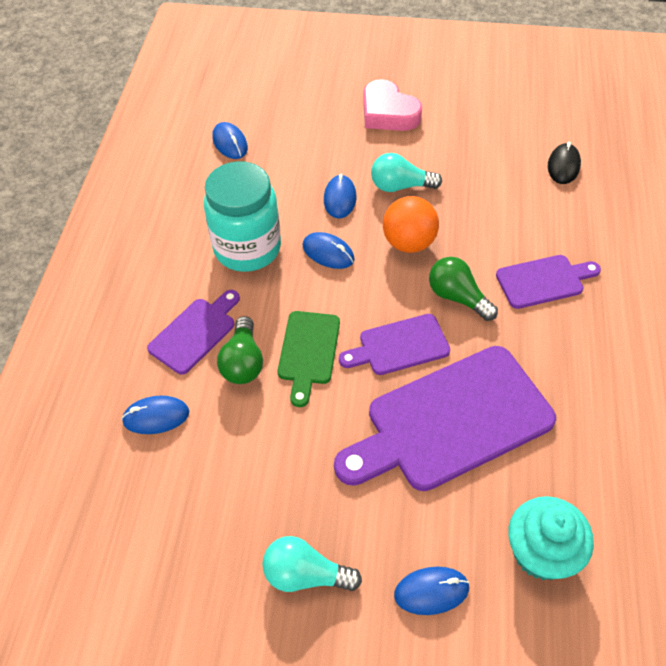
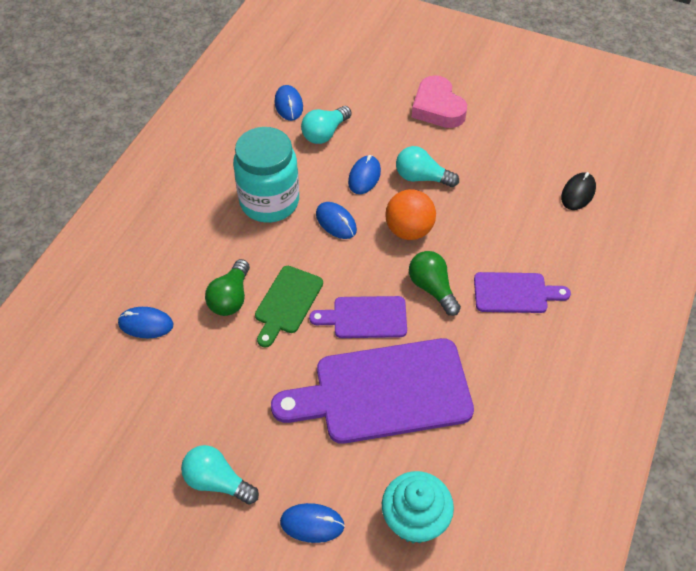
camera: 15 degrees right, 0 degrees up
(195, 333) = (201, 263): purple cutting board -> none
(280, 164) = (325, 133): none -> turquoise light bulb

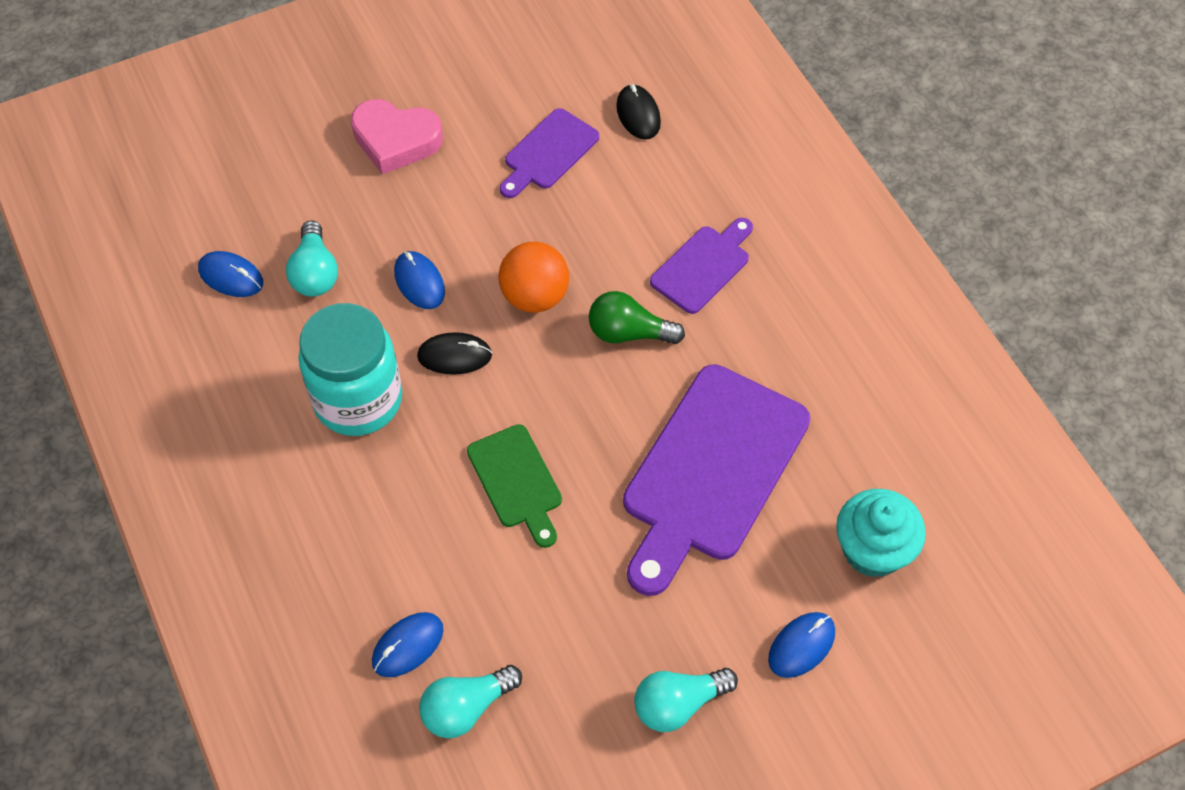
camera: 50 degrees left, 5 degrees up
(230, 298) = (455, 533): green light bulb -> none
(336, 222) = (454, 356): blue mouse -> black mouse
(365, 317) = (606, 421): purple cutting board -> purple cutting board (548, 153)
(421, 177) = (477, 231): turquoise light bulb -> turquoise light bulb (466, 708)

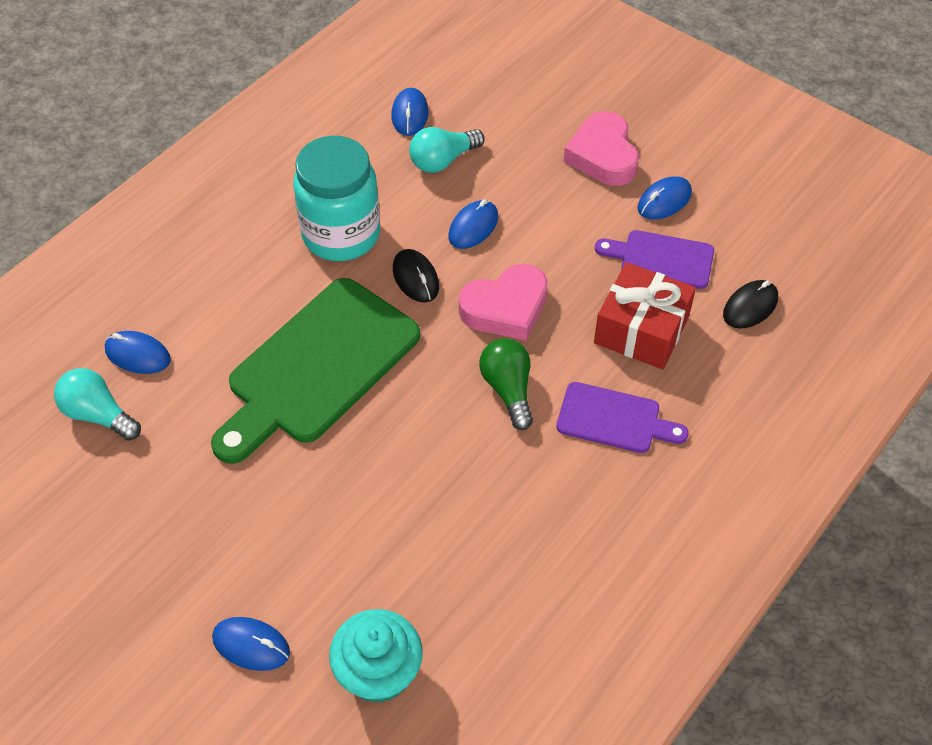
camera: 65 degrees right, 5 degrees down
(482, 119) = (664, 201): none -> blue mouse
(517, 481) = (318, 367): green cutting board -> green cutting board, size x1.92
(535, 296) = (506, 308): orange ball -> pink heart
(618, 203) = (641, 330): none -> red gift
(678, 704) = (156, 565): turquoise light bulb -> none
(711, 471) = (398, 506): purple cutting board -> none

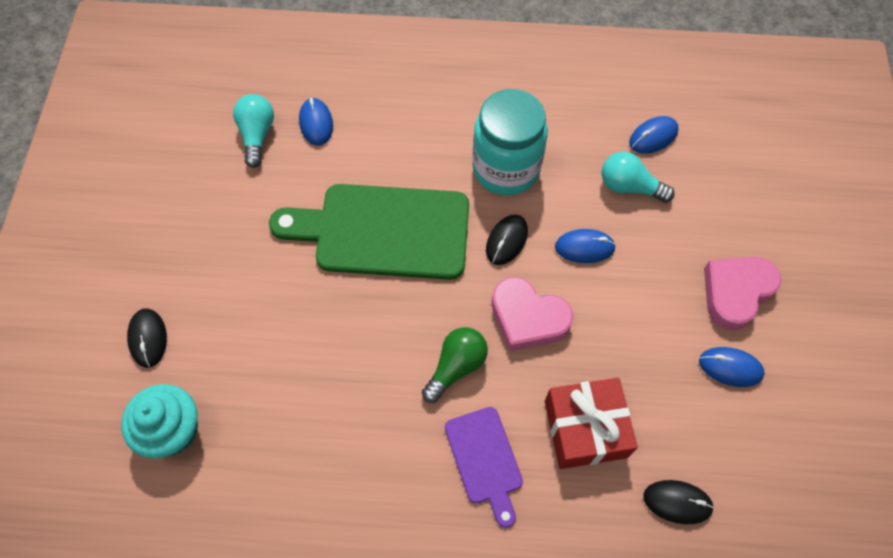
camera: 55 degrees right, 10 degrees up
(251, 645) = (148, 338): blue mouse -> black mouse
(661, 259) = (668, 402): purple cutting board -> none

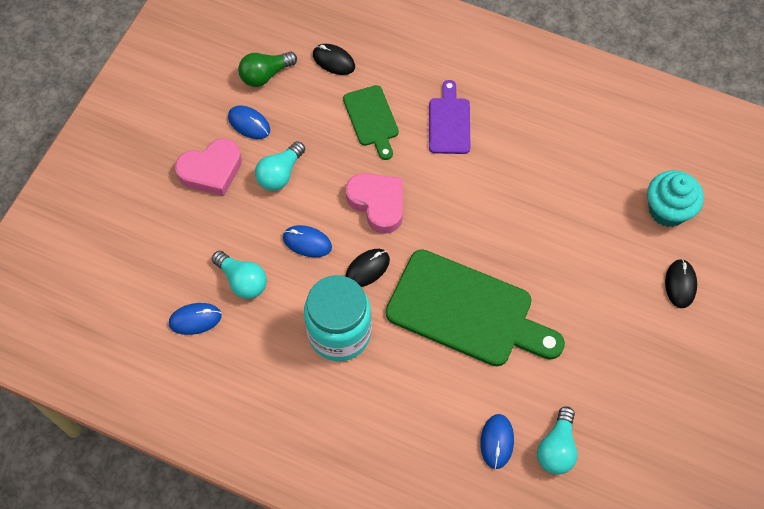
camera: 160 degrees left, 0 degrees up
(456, 366) = (446, 187): green light bulb -> green light bulb (265, 75)
(585, 429) = (372, 119): red gift -> green cutting board
(657, 315) = (280, 174): none -> turquoise light bulb

